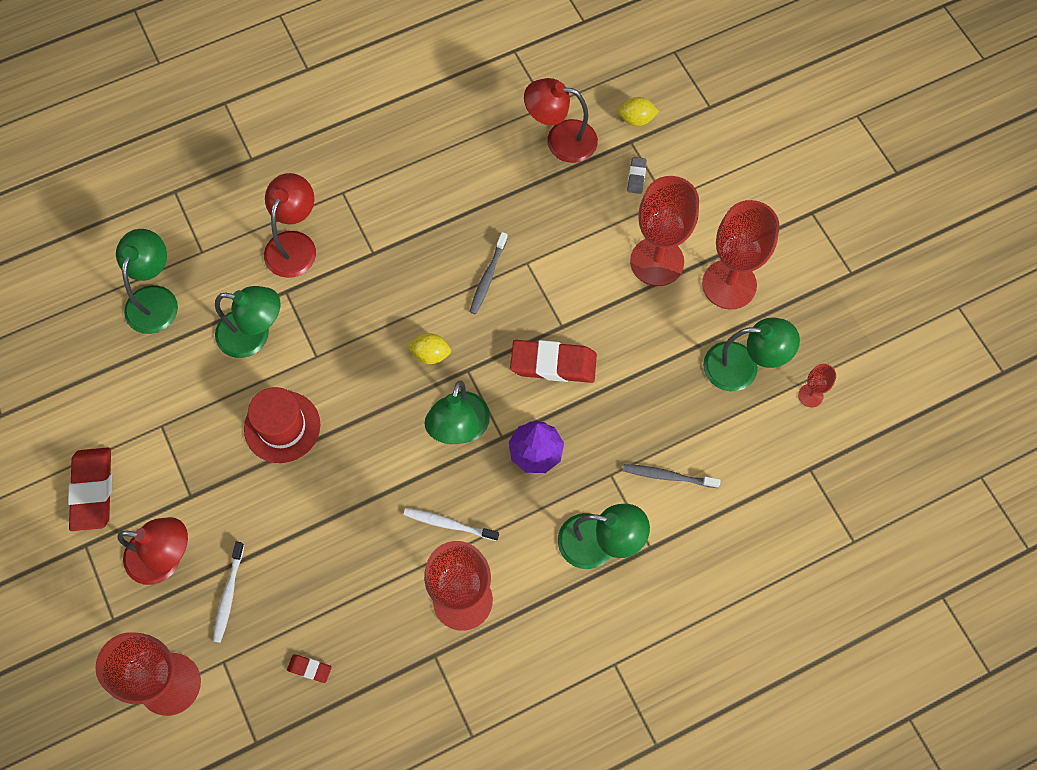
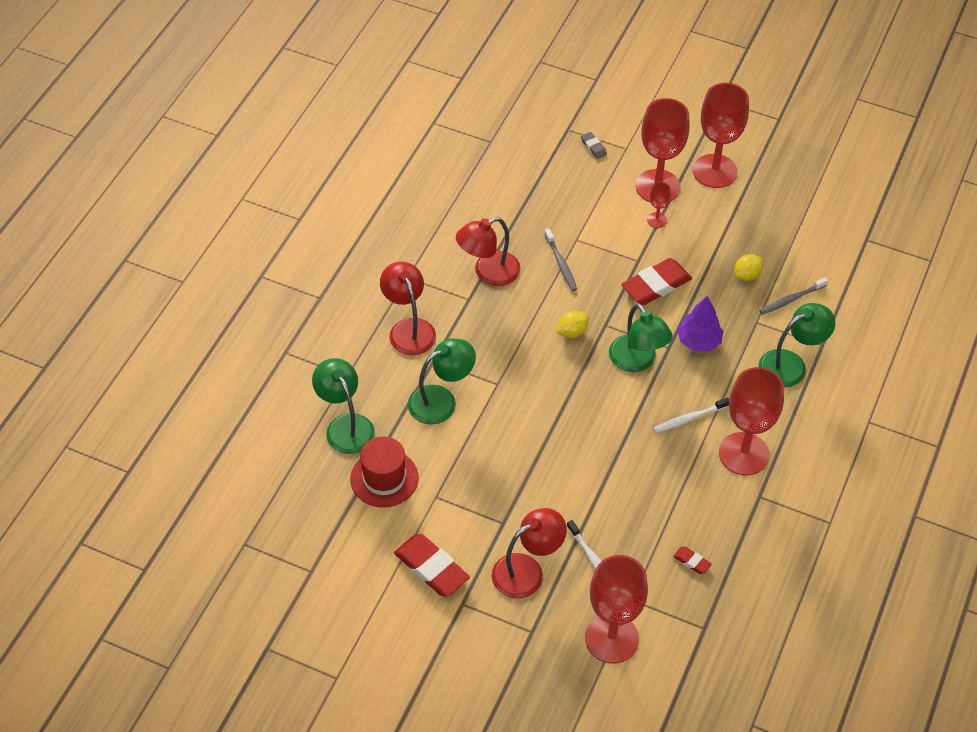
camera: 40 degrees left, 15 degrees down
(282, 427) = (520, 440): red hat -> red hat (384, 478)
(309, 669) = (692, 562): red eraser -> red eraser turned 60 degrees clockwise
(560, 139) = (522, 156): red lamp -> red lamp (488, 273)
(636, 119) = (558, 114): yellow lemon -> yellow lemon (747, 275)
(742, 367) = (771, 211): green lamp -> none
(810, 395) = (826, 200): red goblet -> red goblet (657, 220)

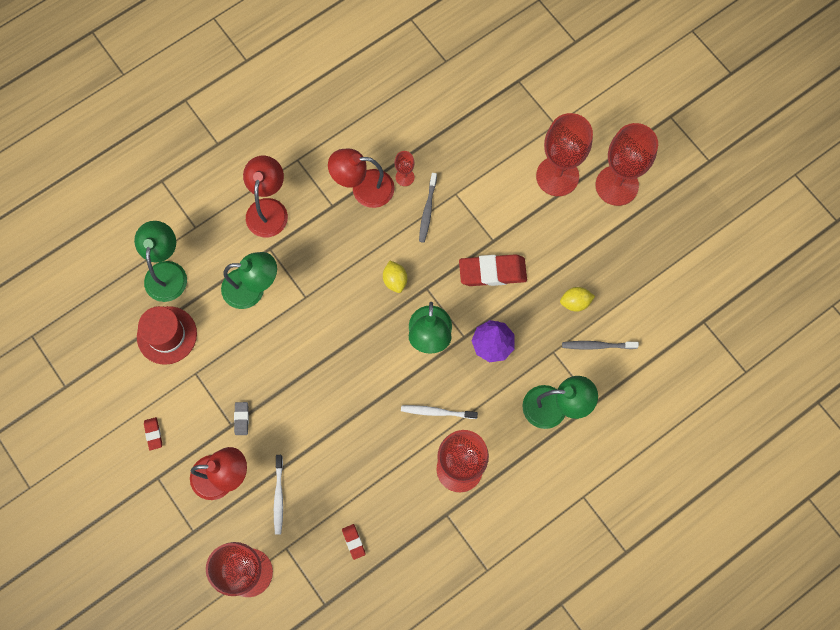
camera: 30 degrees right, 20 degrees up
(431, 568) = (153, 434): red eraser -> red eraser, size x0.47
(572, 332) = (395, 280): yellow lemon -> yellow lemon turned 75 degrees clockwise
(593, 147) = (528, 109): grey eraser -> grey eraser (241, 419)
(657, 220) = (535, 209): red goblet -> red goblet (405, 177)

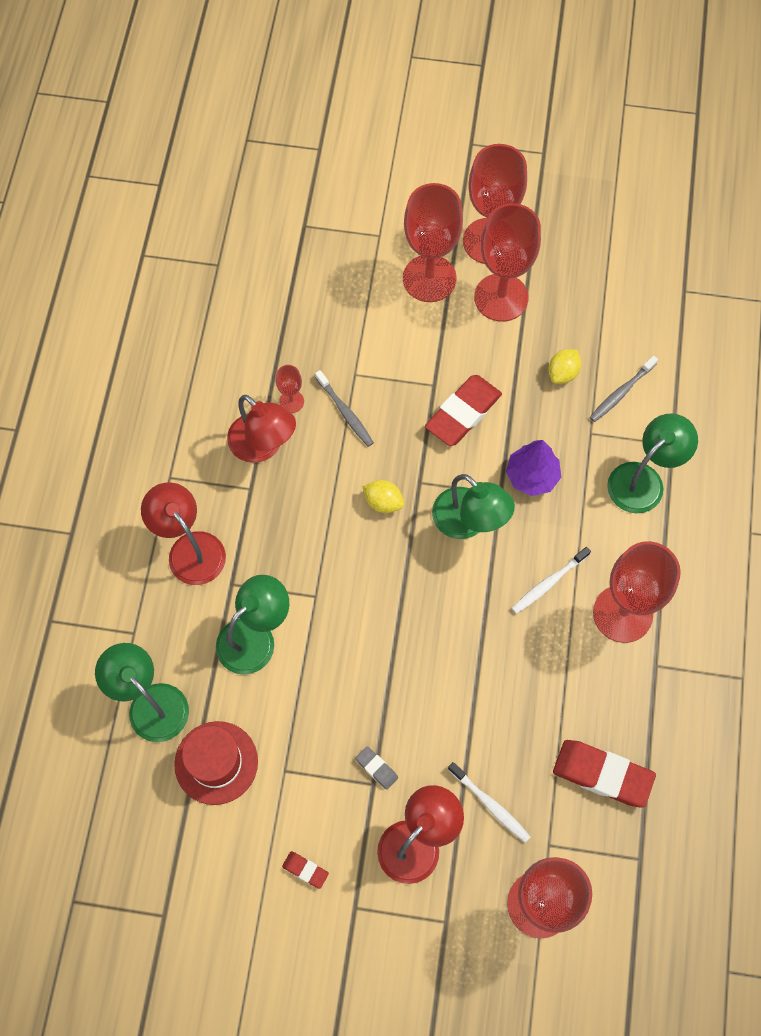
camera: 45 degrees left, 5 degrees down
(353, 542) = (602, 774): red eraser -> red eraser, size x2.14
(363, 188) = (263, 446): red lamp -> red lamp turned 90 degrees counterclockwise
(587, 225) = (501, 297): none -> red goblet

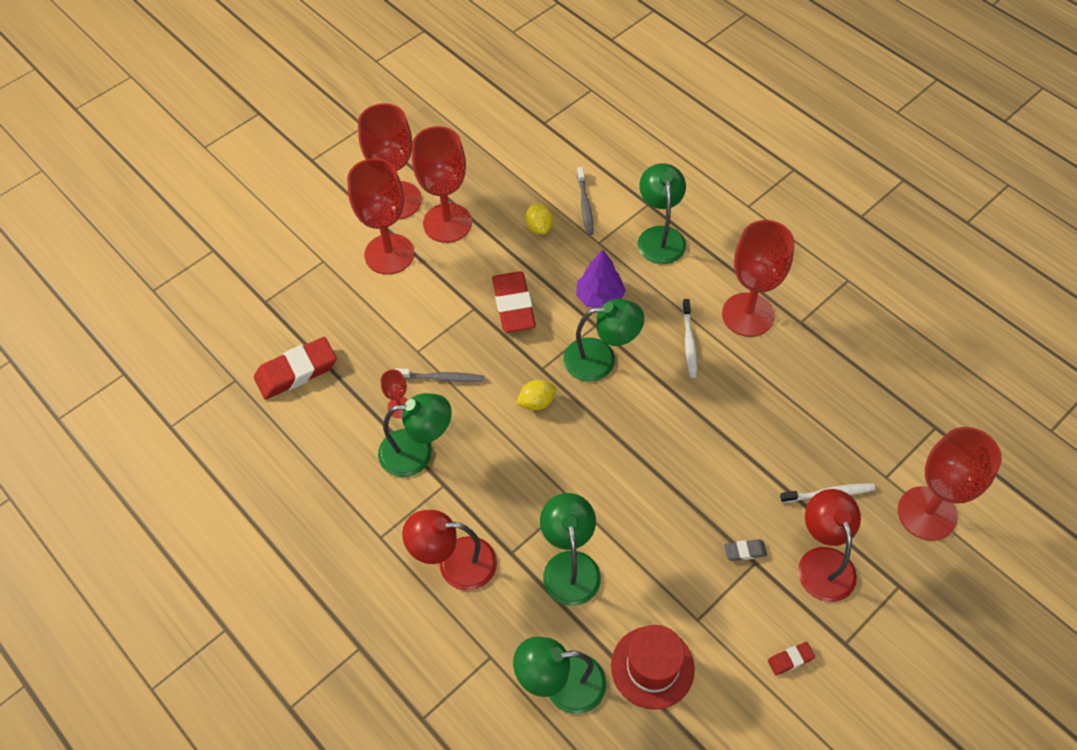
camera: 50 degrees left, 10 degrees down
(263, 446) = (417, 451): red lamp -> green lamp
(602, 774) = (857, 407): red eraser -> red eraser (296, 371)

